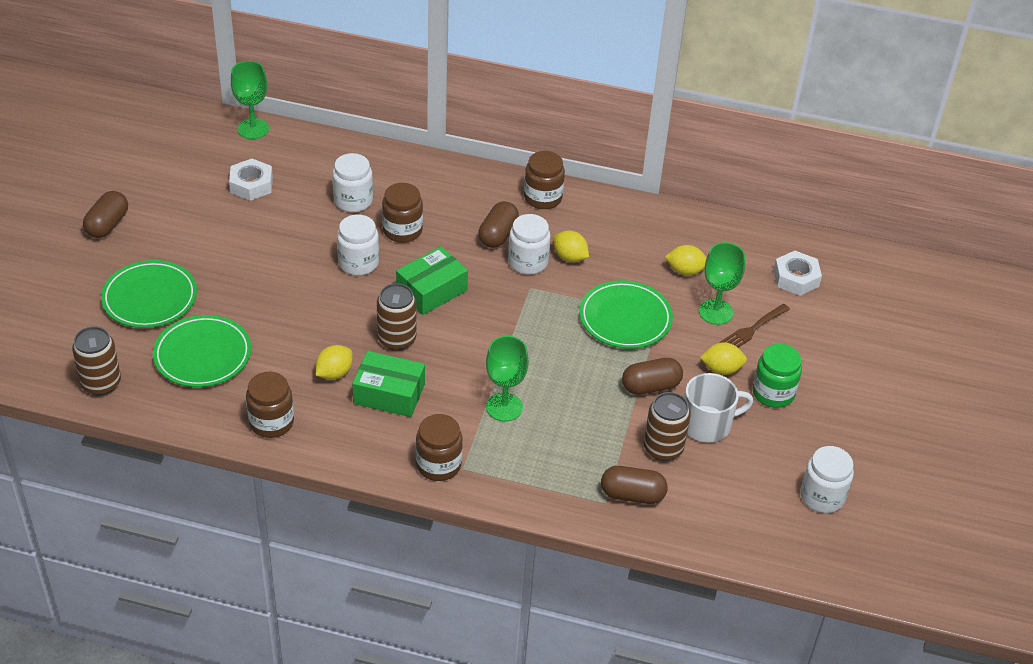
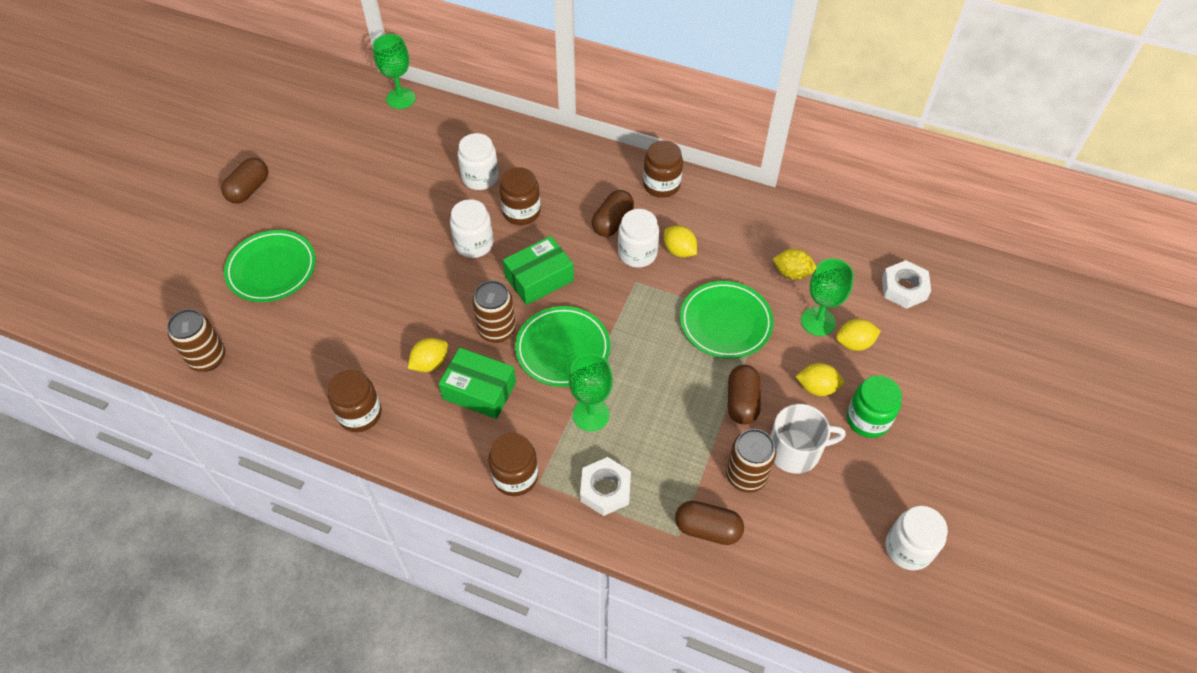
camera: 10 degrees right, 10 degrees up
(202, 355) = (308, 334): green plate -> green plate (562, 349)
(251, 185) = (388, 155): white nut -> white nut (605, 489)
(650, 386) = (742, 402): brown capsule -> brown capsule turned 75 degrees counterclockwise
(753, 329) = (854, 343): brown fork -> yellow lemon

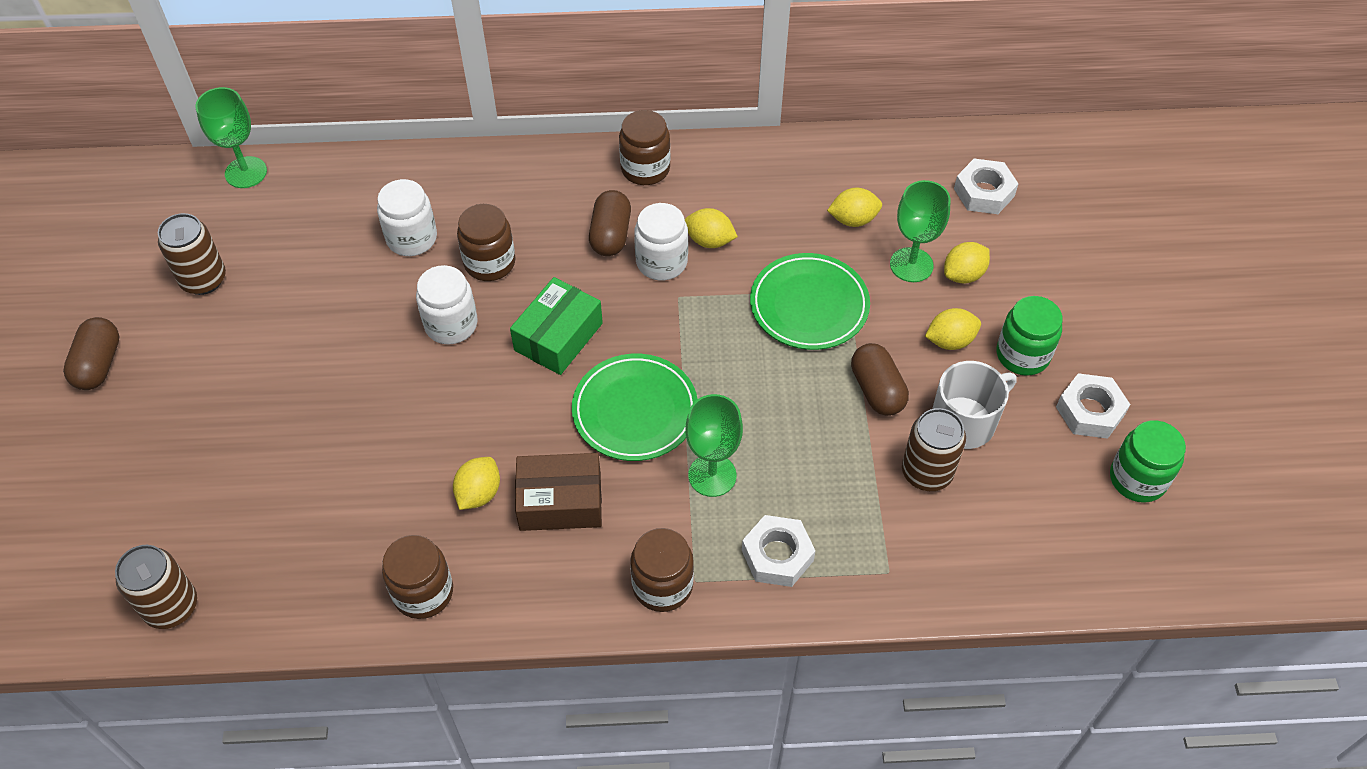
camera: 25 degrees left, 0 degrees up
(272, 269) = (194, 456): green plate -> none
(479, 391) = (560, 502): green box -> brown box
(497, 330) = (540, 419): brown can -> brown can (203, 280)
(707, 529) = (916, 550): brown capsule -> none
(898, 482) = (1090, 411): none -> white nut
(908, 548) = (1137, 479): white jar -> green jar

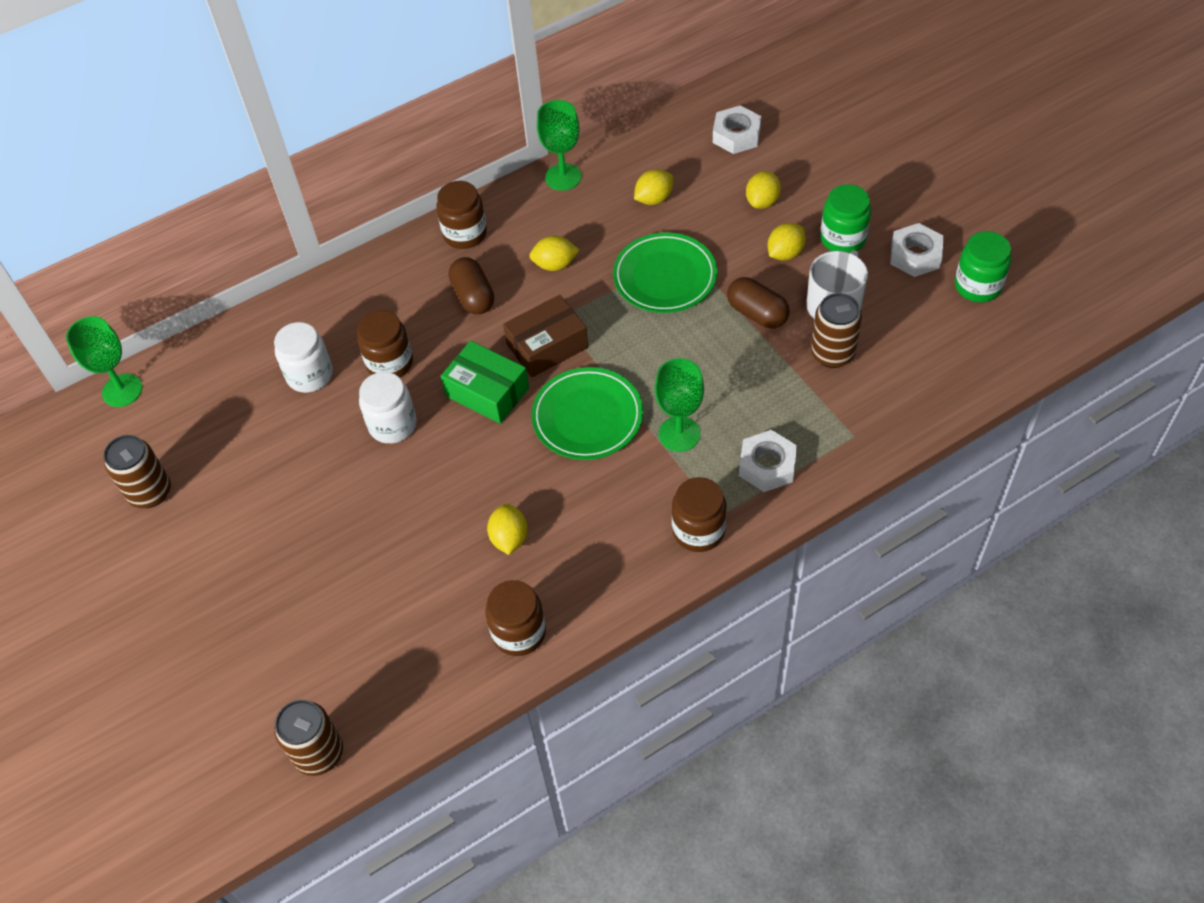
camera: 25 degrees left, 0 degrees up
(99, 364) = (107, 604): brown capsule -> none
(558, 337) = (487, 392): green box -> green box turned 60 degrees counterclockwise
(560, 502) = (578, 511): brown box -> brown box (547, 346)
(661, 262) = (529, 298): white jar -> none
(911, 265) = (719, 212): green goblet -> green goblet (563, 177)

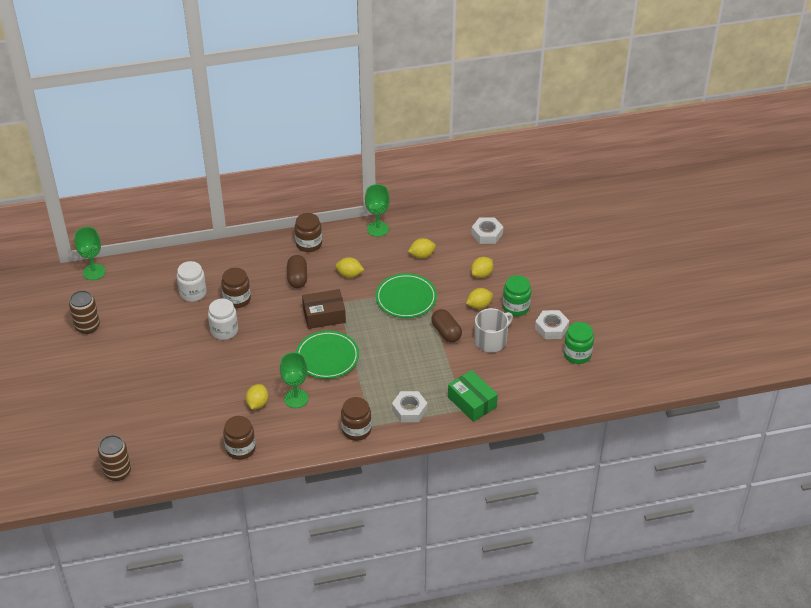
camera: 15 degrees right, 10 degrees down
(487, 392) = (281, 329): green box -> green box (472, 402)
(679, 434) = (371, 380): green goblet -> green goblet (296, 398)
(832, 354) = (476, 365): brown can -> none

